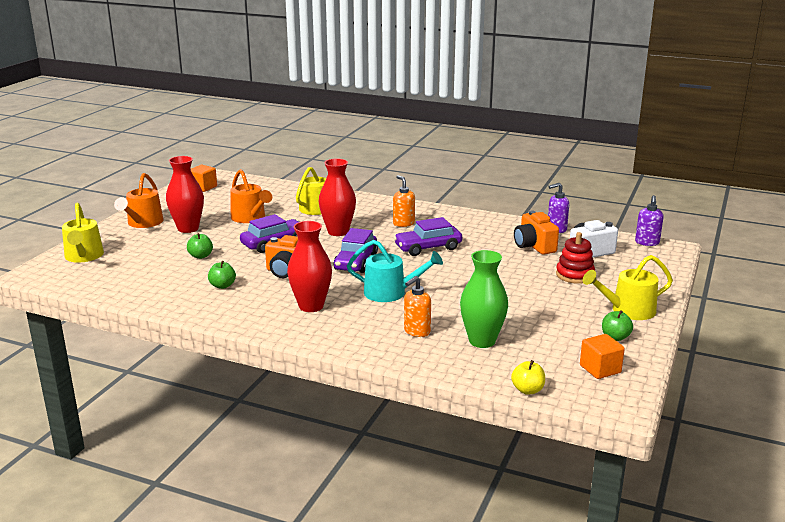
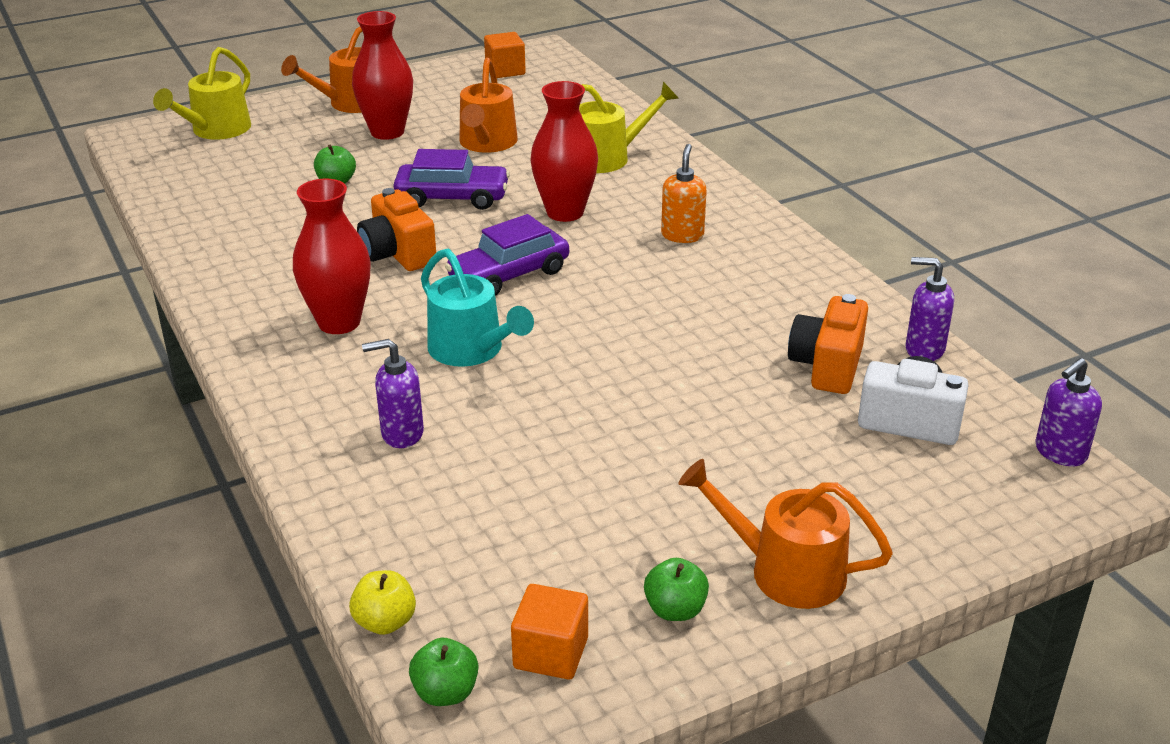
camera: 40 degrees right, 10 degrees up
(222, 286) = (290, 240): green apple -> green apple (445, 692)
(416, 331) = (401, 434): orange soap dispenser -> purple soap dispenser
(428, 247) = (649, 294): purple car -> none
(482, 341) = (461, 499): green vase -> none
(575, 275) = (806, 454): red stacking toy -> none
(628, 310) = (785, 571): yellow watering can -> orange watering can

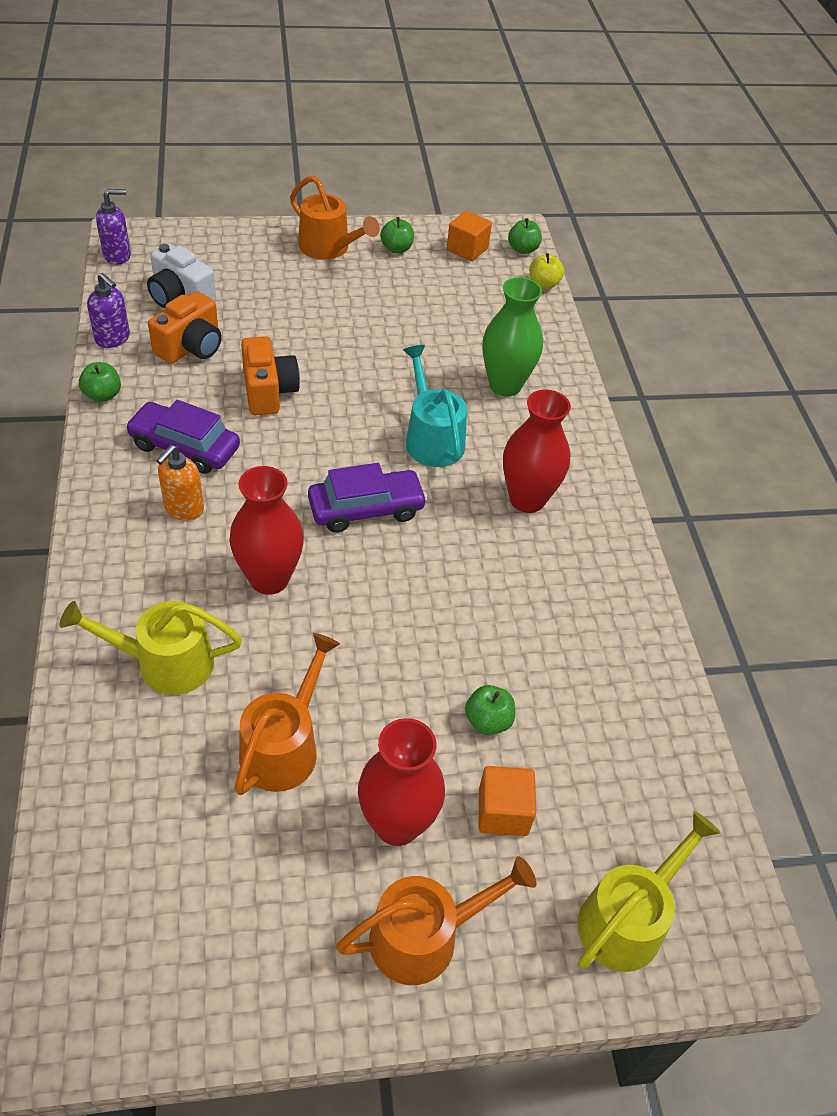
camera: 165 degrees left, 15 degrees up
(398, 254) = (454, 570): orange camera -> orange camera (268, 392)
(401, 434) = (505, 385): purple soap dispenser -> green vase
(452, 197) = (370, 644): purple car -> purple car (184, 447)
(505, 71) = (155, 966): orange cube -> orange cube (503, 812)
(862, 295) = (103, 395): none -> green apple

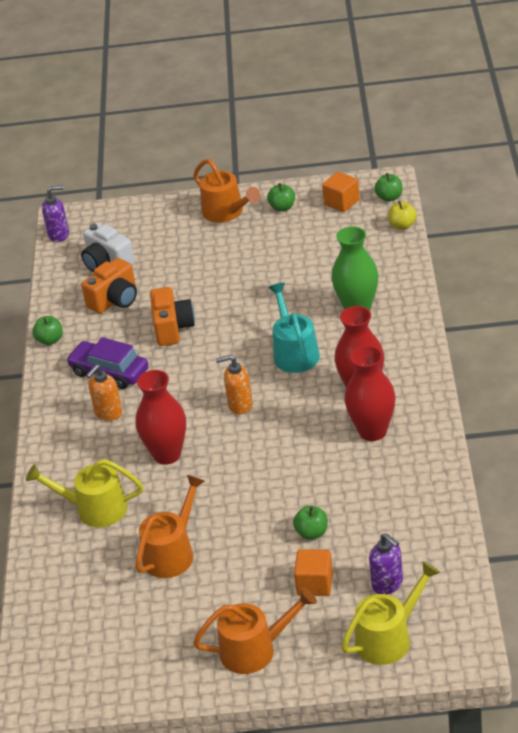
camera: 15 degrees right, 10 degrees down
(113, 339) = (56, 299): purple soap dispenser -> purple soap dispenser (387, 584)
(366, 509) = (240, 405): purple car -> orange soap dispenser
(397, 824) = (243, 592): red vase -> red vase (372, 431)

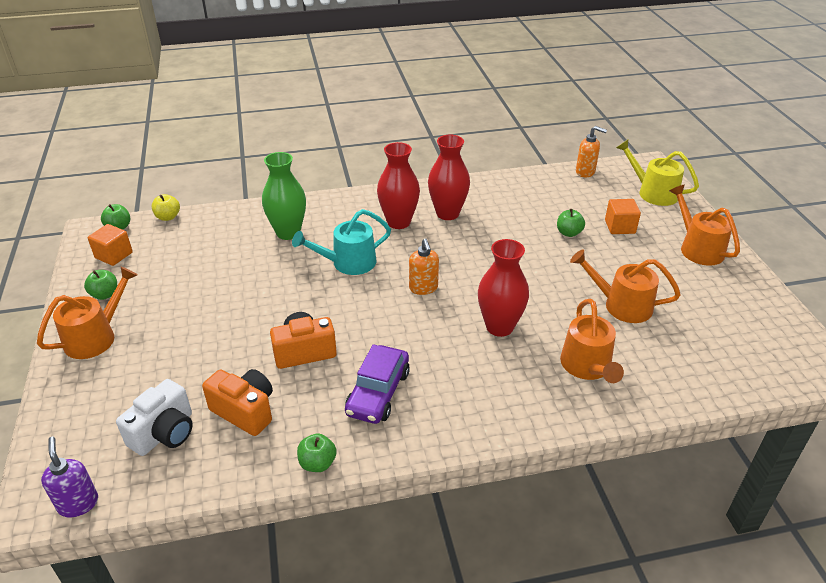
camera: 105 degrees left, 0 degrees up
(95, 509) = (587, 367): yellow watering can -> orange watering can
(108, 413) = (446, 381): orange soap dispenser -> orange soap dispenser (585, 172)
(387, 584) = (605, 196): purple soap dispenser -> none

